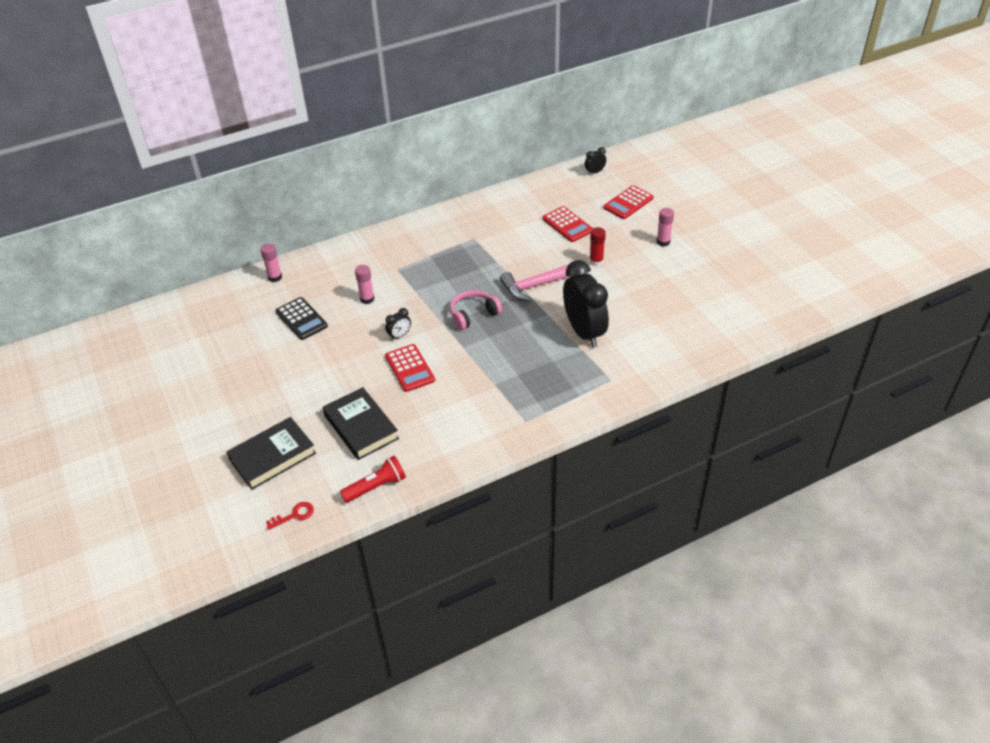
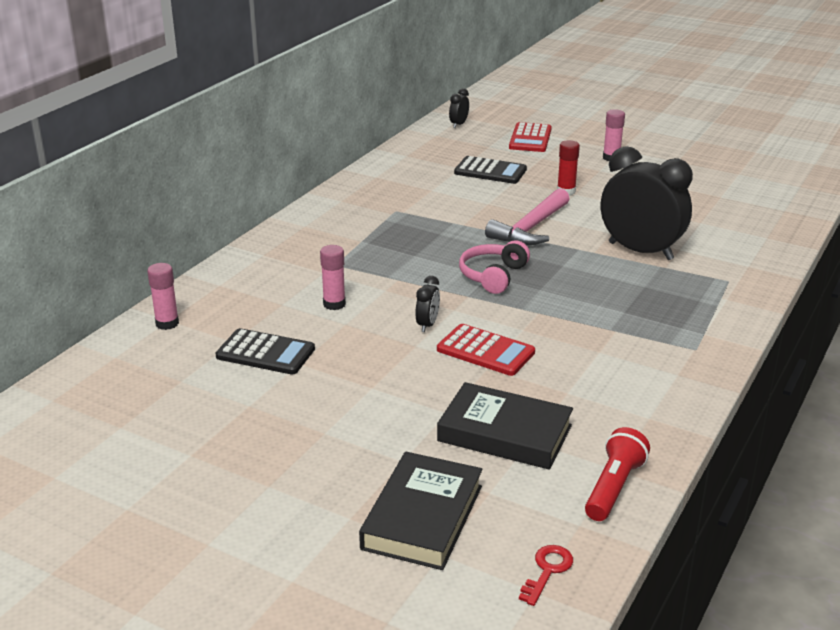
camera: 35 degrees left, 15 degrees down
(567, 225) = (490, 171): red calculator -> black calculator

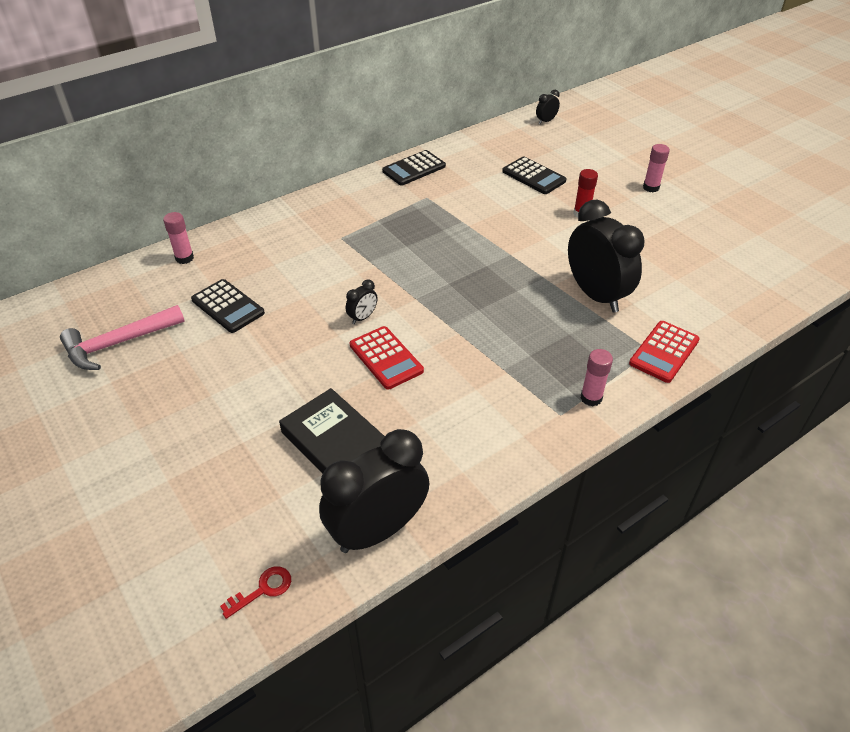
camera: 25 degrees right, 15 degrees up
(334, 304) = (310, 276): pink glue stick -> pink glue stick (591, 398)
(358, 190) = (414, 169): none -> black calculator
(422, 517) = (216, 500): black book -> none
(493, 276) = (451, 284): pink headphones -> none
(530, 138) = (595, 150): red calculator -> red calculator (664, 352)
(530, 228) = (520, 244): pink hammer -> pink hammer (118, 343)
(614, 487) = (377, 530): red flashlight -> black clock

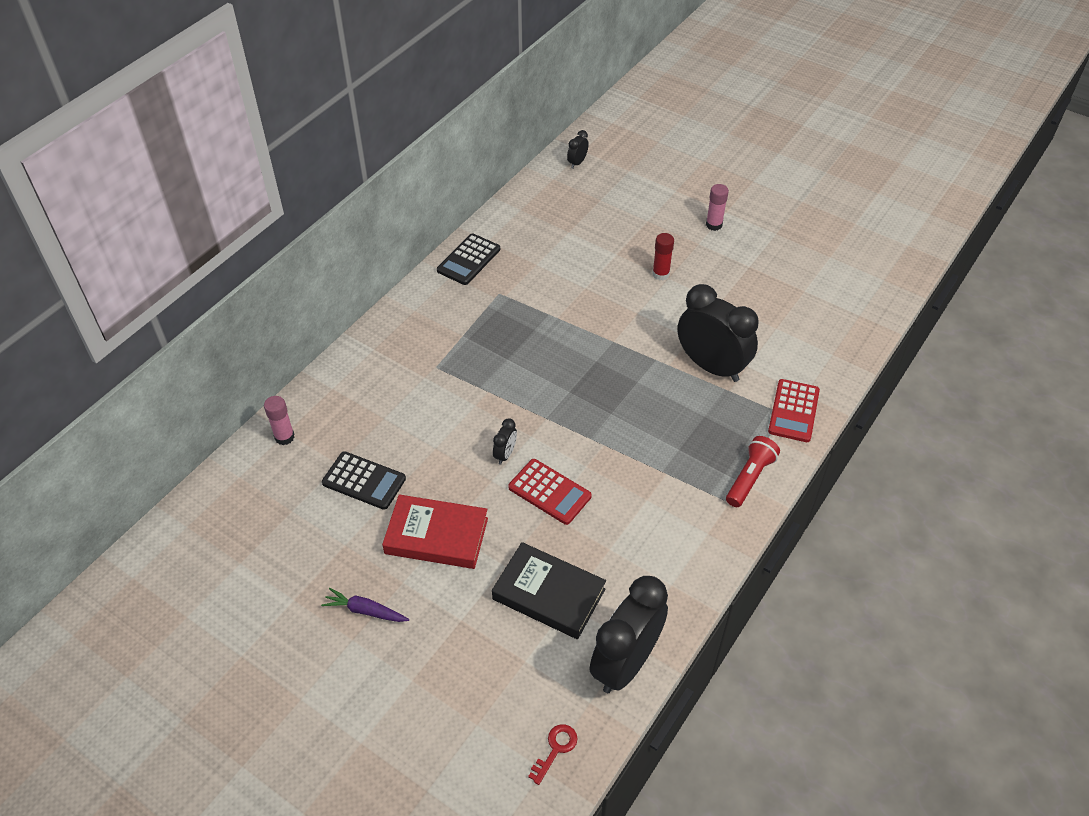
camera: 20 degrees left, 5 degrees up
(118, 343) = (275, 555): pink hammer -> none
(163, 408) = (365, 611): none -> purple carrot
(263, 366) = (436, 536): none -> red book
(533, 176) = (595, 239): black calculator -> none
(591, 398) = (750, 477): pink glue stick -> red flashlight

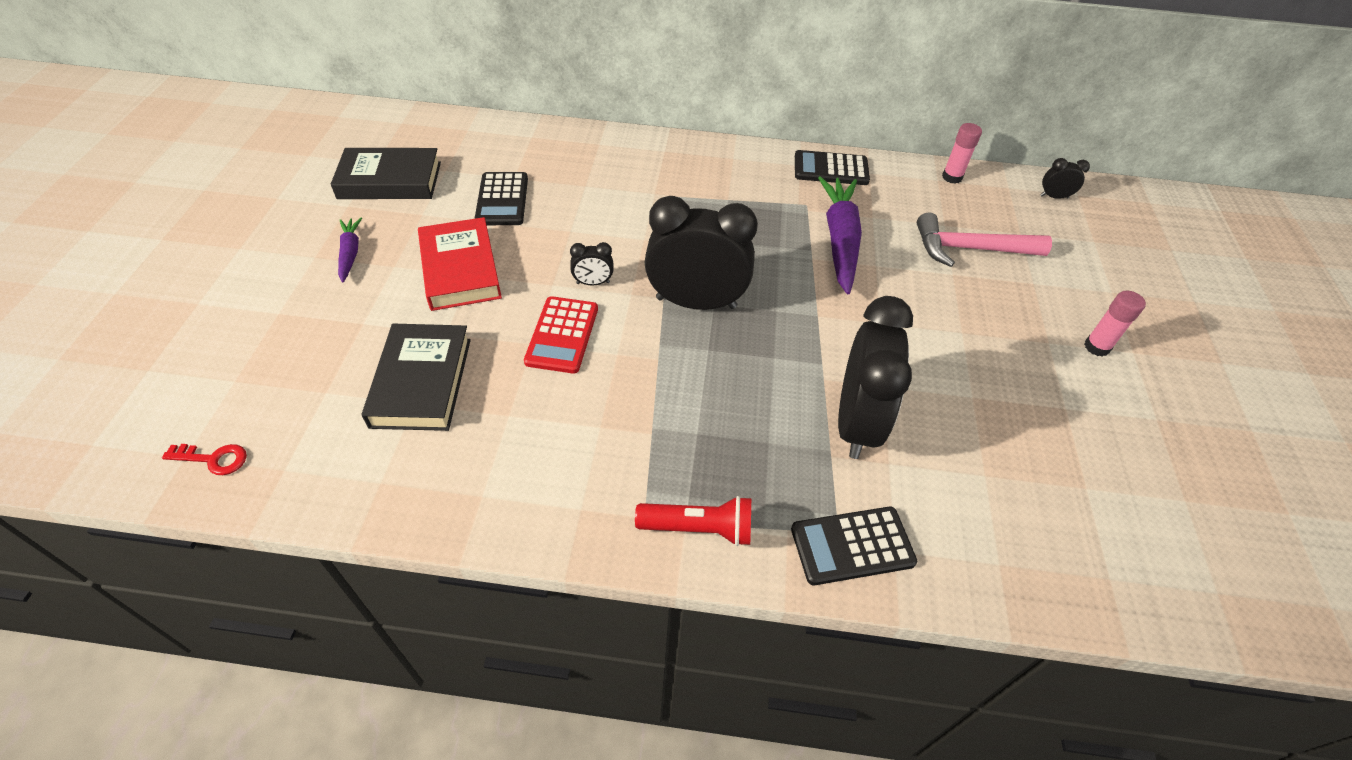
camera: 60 degrees right, 0 degrees up
(277, 557) = (390, 180): none -> black book
(284, 437) = (525, 137): pink glue stick -> pink glue stick (952, 177)
(548, 294) = (839, 240): none -> purple carrot
(599, 232) = (970, 249): none -> pink hammer
(625, 663) = (348, 486): black clock -> black clock (696, 302)
(660, 274) = (961, 323): red glue stick -> none
(793, 411) = (852, 546): red calculator -> black calculator

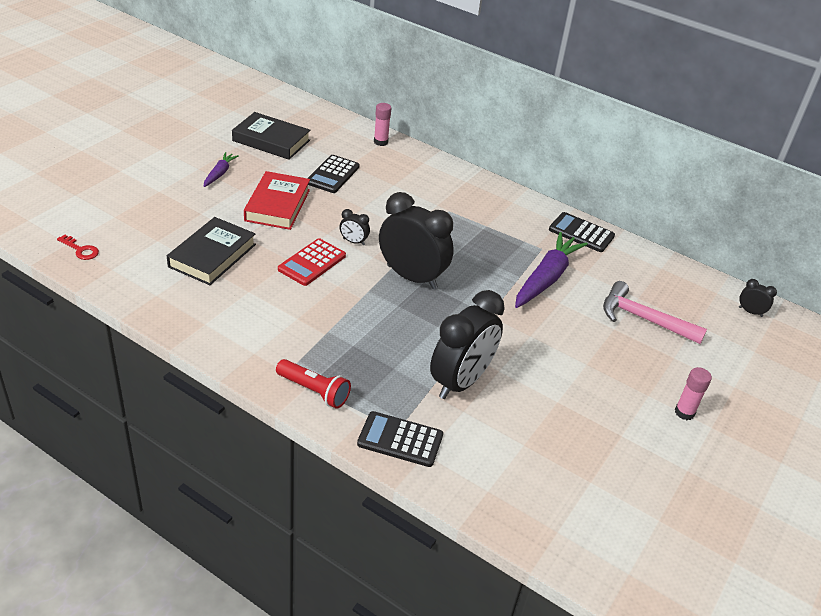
camera: 25 degrees right, 10 degrees down
(952, 177) = (675, 270): pink glue stick -> pink glue stick (380, 142)

